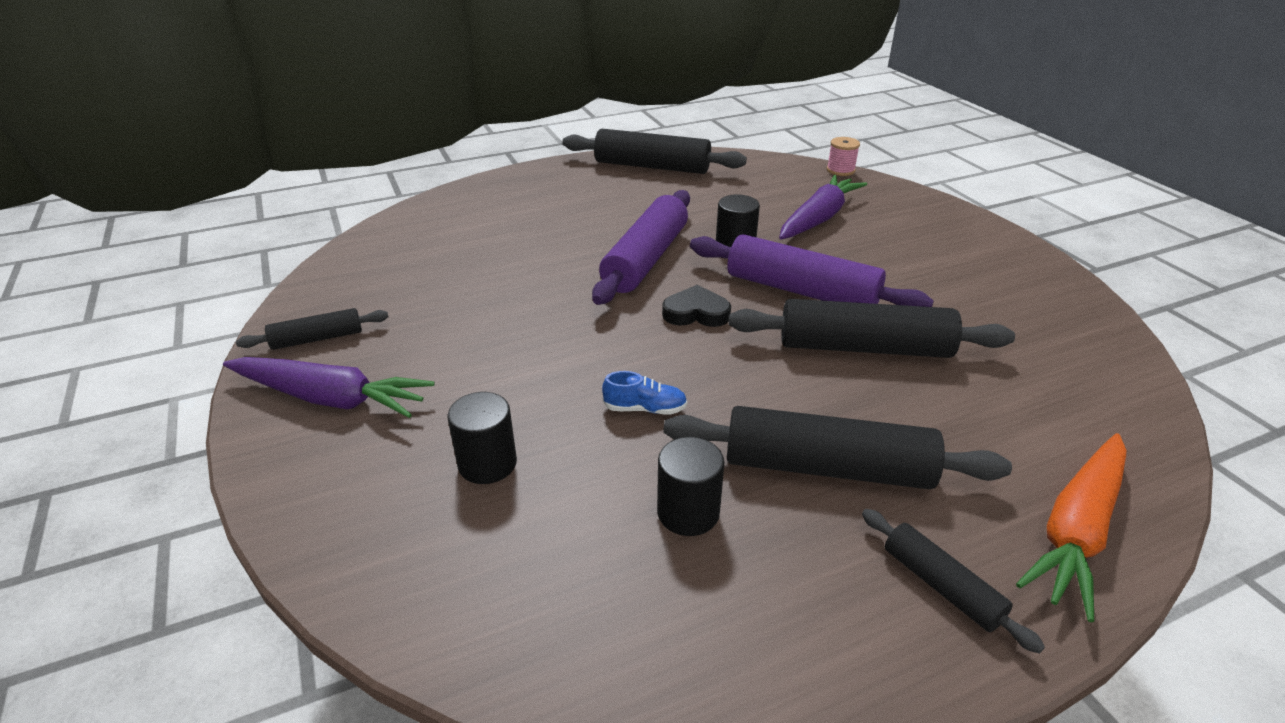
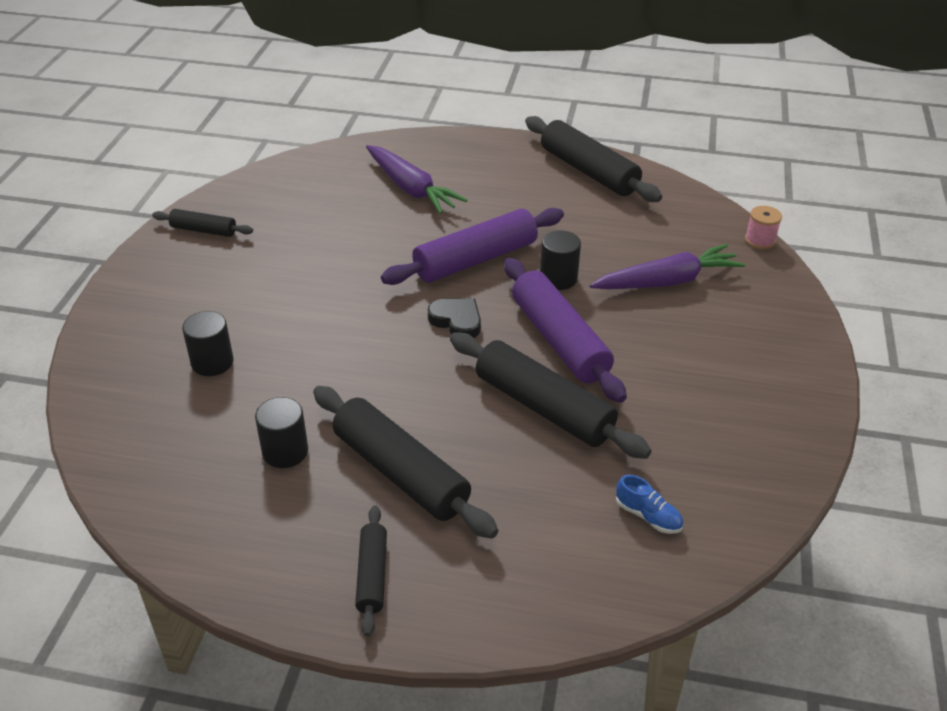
camera: 35 degrees right, 5 degrees up
(331, 398) = (173, 277): purple carrot -> purple carrot (411, 188)
(645, 409) = (338, 374): blue shoe -> blue shoe (648, 516)
(1076, 531) = (505, 601): orange carrot -> none

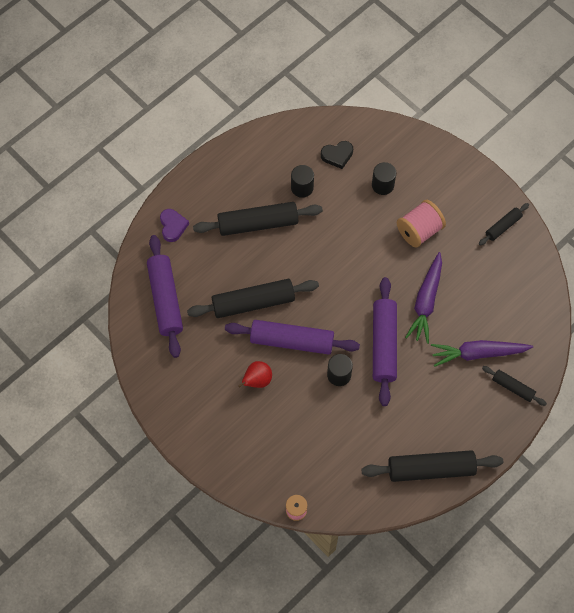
camera: 125 degrees right, 25 degrees up
(269, 296) = (419, 231): none -> pink spool
(372, 575) = (214, 186): black rolling pin -> black rolling pin (513, 387)
(457, 321) = (339, 304): black heart -> black heart (337, 155)
(506, 590) = (173, 226): none -> purple heart
(648, 516) = (165, 299): blue shoe -> purple rolling pin
(651, 346) = (257, 380): none -> red pear
(667, 281) = (298, 428): purple carrot -> purple carrot (426, 302)

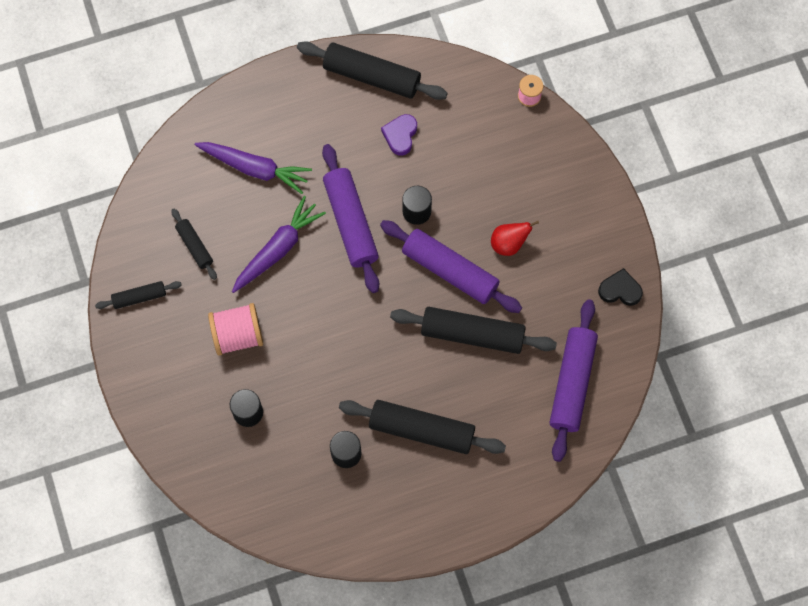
camera: 155 degrees left, 5 degrees up
(173, 226) = (525, 473): purple heart -> purple heart (400, 135)
(337, 155) = (281, 477): black heart -> black heart (620, 290)
(384, 344) = (350, 222): purple rolling pin -> purple rolling pin turned 45 degrees counterclockwise
(513, 387) = (240, 118): black rolling pin -> black rolling pin (194, 246)

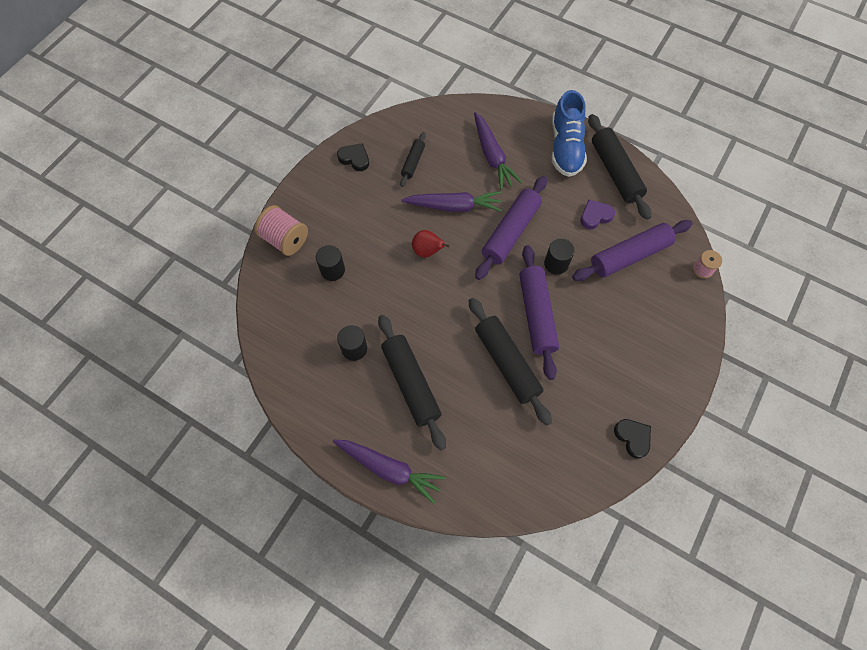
camera: 50 degrees right, 5 degrees down
(139, 297) = (354, 159): black rolling pin -> black heart
(238, 335) = (378, 226): pink spool -> pink spool (285, 239)
(306, 95) = (565, 147): none -> blue shoe
(482, 508) = (389, 469): none -> purple carrot
(508, 244) = (591, 336): red pear -> red pear (427, 251)
(572, 383) = (534, 459): purple rolling pin -> purple rolling pin (629, 255)

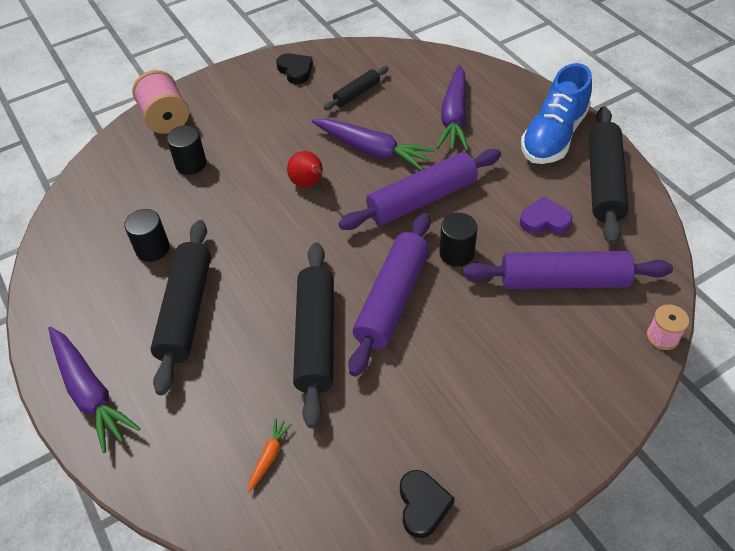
camera: 30 degrees right, 15 degrees down
(529, 453) = (269, 456): none -> orange carrot

